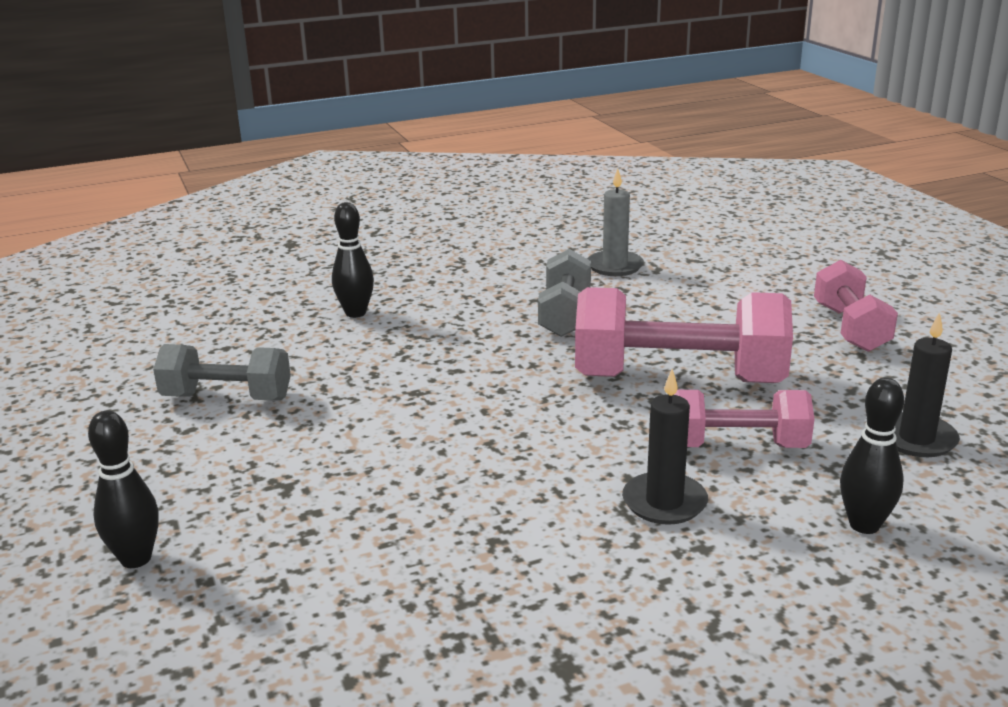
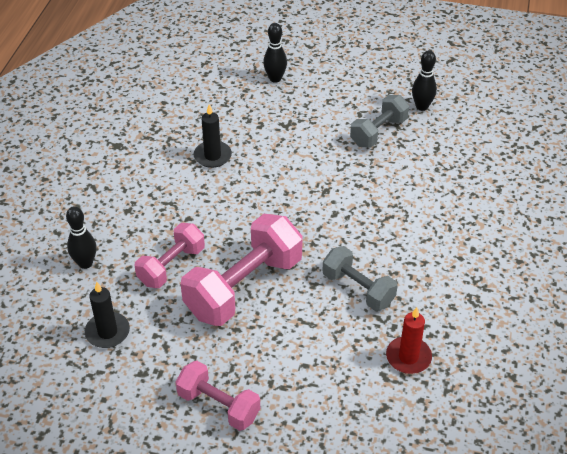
camera: 125 degrees right, 20 degrees up
(355, 313) = (439, 207): black bowling pin -> black bowling pin (422, 106)
(615, 266) = (408, 357): grey candle -> red candle
(664, 502) = (162, 217): black candle -> black candle (212, 156)

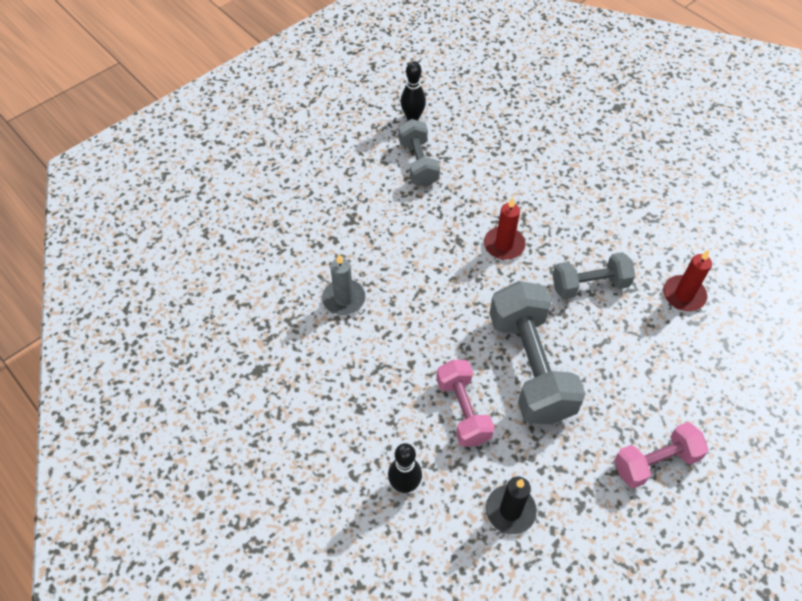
camera: 55 degrees left, 10 degrees up
(212, 156) = (344, 299): black candle -> grey candle
(244, 287) = (530, 366): pink dumbbell -> grey dumbbell
(275, 78) = (282, 193): black bowling pin -> none
(347, 218) = (504, 245): none -> red candle

